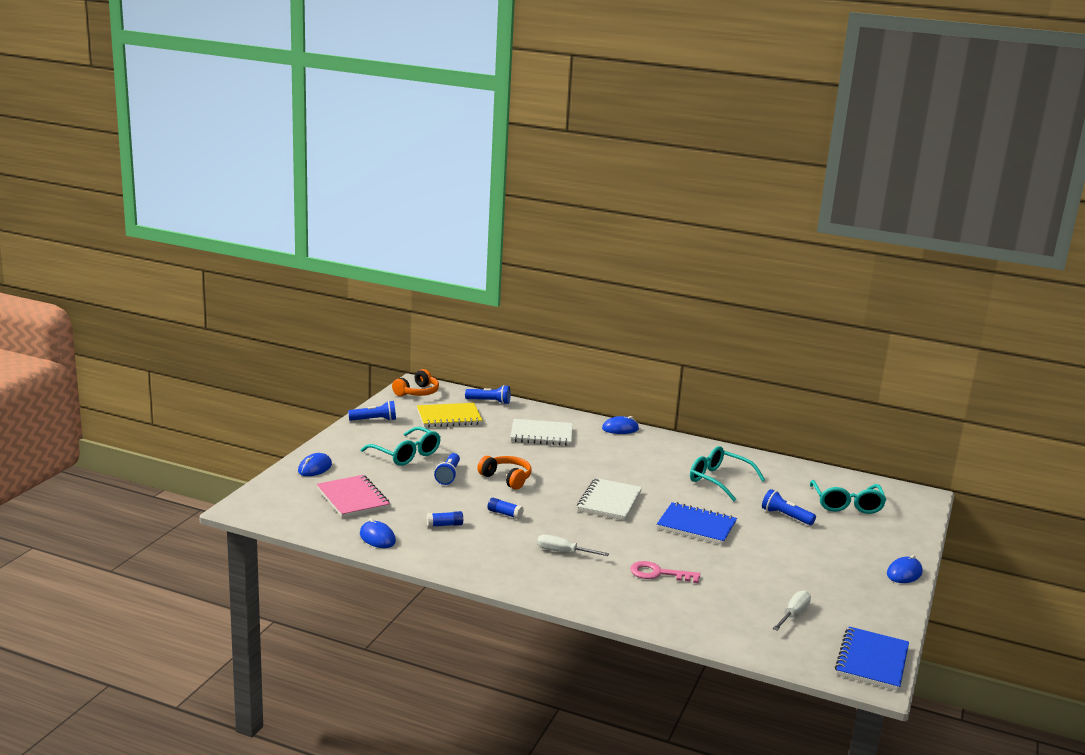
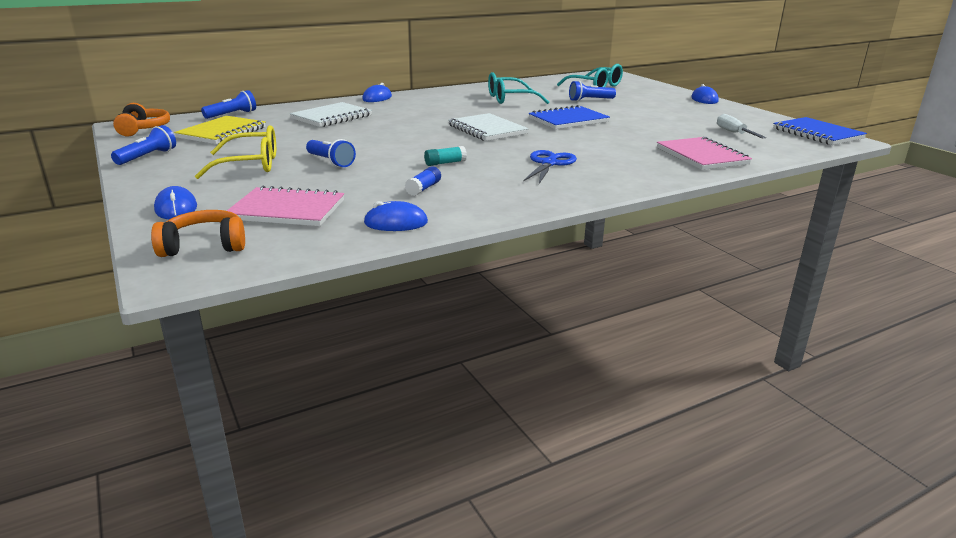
camera: 50 degrees left, 5 degrees up
(406, 455) = (251, 165): turquoise glasses -> yellow glasses
(505, 514) = (445, 163): blue glue stick -> turquoise glue stick
(506, 478) = (382, 146): orange headphones -> orange headphones (204, 246)
(563, 552) = (549, 164): white screwdriver -> blue scissors
(658, 573) = (628, 147): pink key -> none
(687, 612) = (702, 156): none -> pink notebook

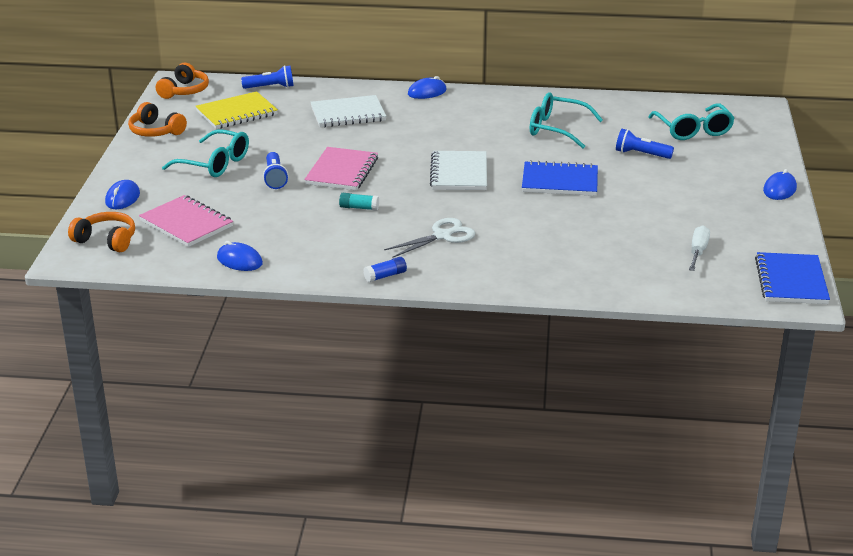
camera: 35 degrees right, 5 degrees up
(147, 157) = (155, 131): blue flashlight -> orange headphones
(251, 165) = (215, 164): yellow glasses -> turquoise glasses
(423, 188) = (303, 232): blue glue stick -> blue glue stick (385, 276)
(549, 164) = (442, 236): blue scissors -> white scissors
(702, 156) = (597, 271): pink notebook -> pink notebook (342, 171)

